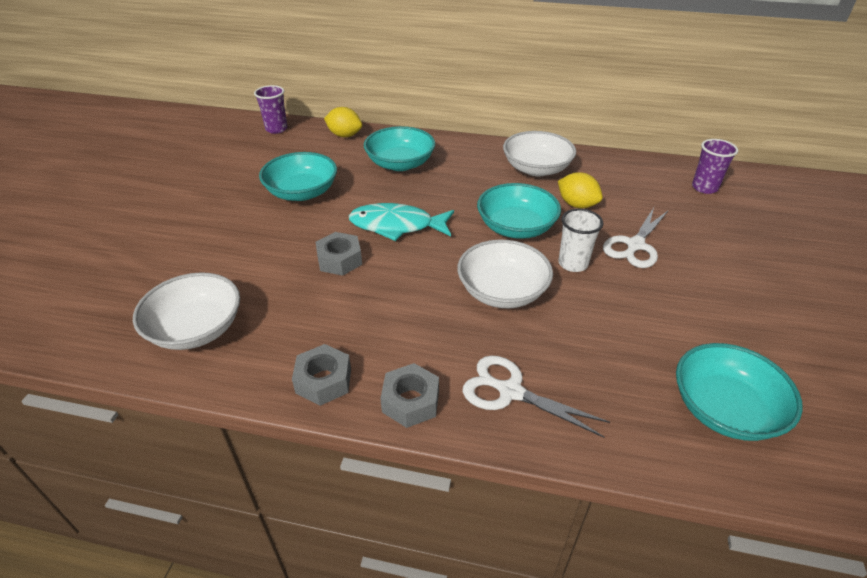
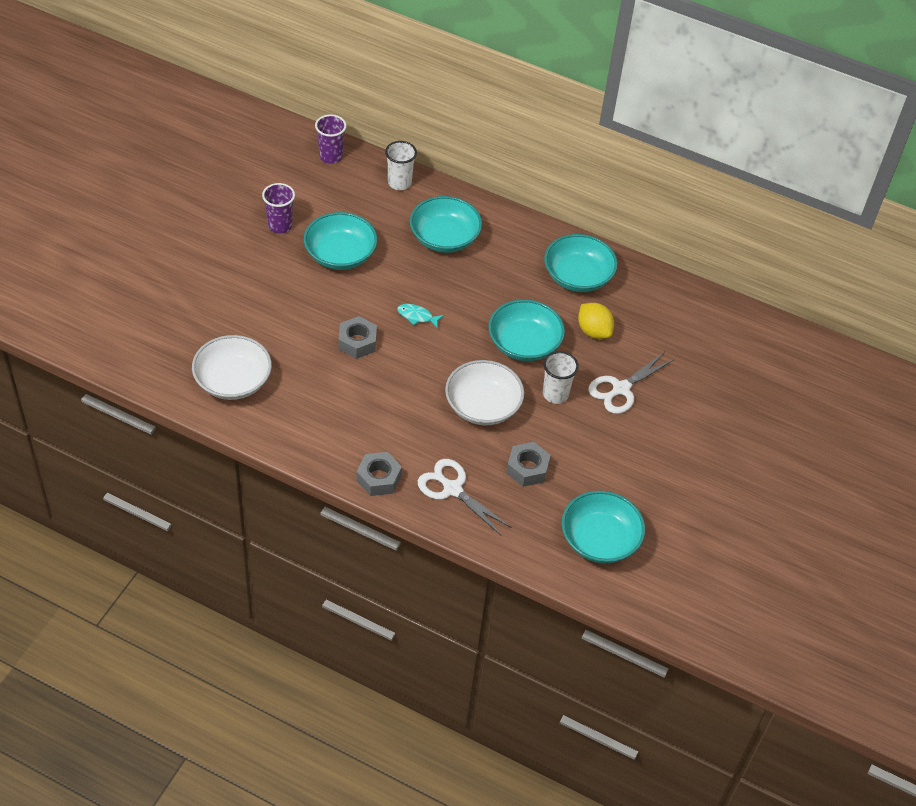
camera: 10 degrees right, 10 degrees up
(323, 381) = (321, 447): grey nut -> grey nut (527, 468)
(344, 135) = (399, 183): yellow lemon -> white cup
(397, 226) = (417, 316): turquoise fish -> turquoise fish, size x0.48
(536, 169) = (578, 276): white bowl -> turquoise bowl
(704, 188) = (731, 340): purple cup -> purple cup (280, 225)

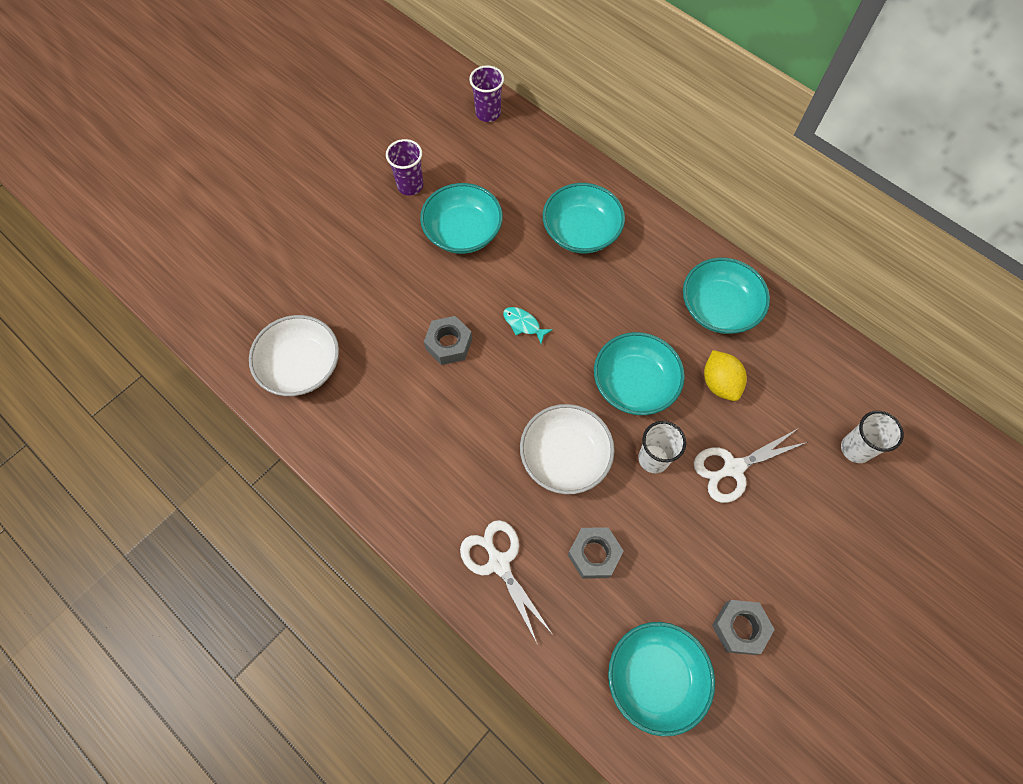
camera: 20 degrees right, 15 degrees up
(379, 478) = (419, 528): grey nut -> grey nut (739, 628)
(399, 183) = (551, 156): white cup -> white cup (855, 449)

